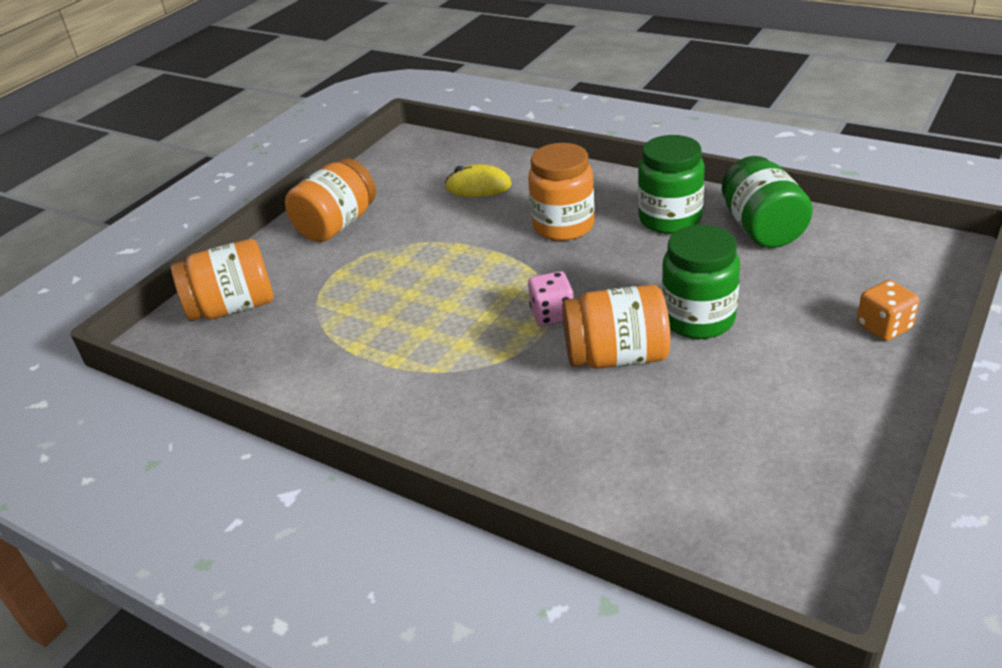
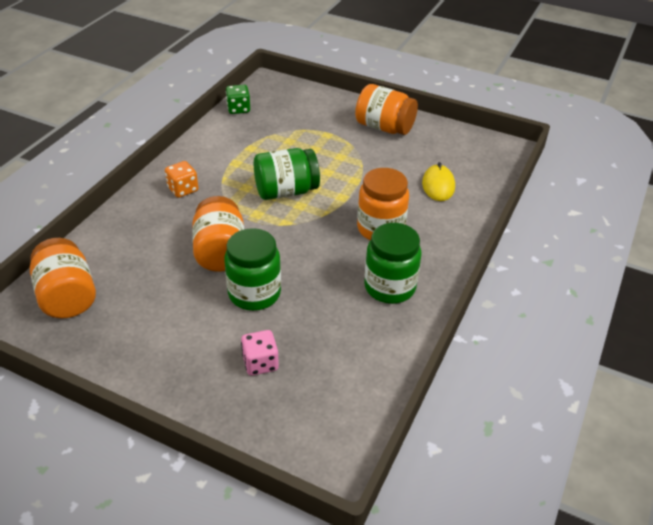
camera: 80 degrees right, 5 degrees up
(231, 370) = (238, 109): none -> green dice
(233, 307) = (295, 101): orange jar -> orange jar (67, 296)
(552, 314) = (271, 224): pink dice -> pink dice (260, 363)
(762, 228) = (374, 342): green jar -> green jar (286, 191)
(884, 327) = (228, 398): orange dice -> orange dice (183, 189)

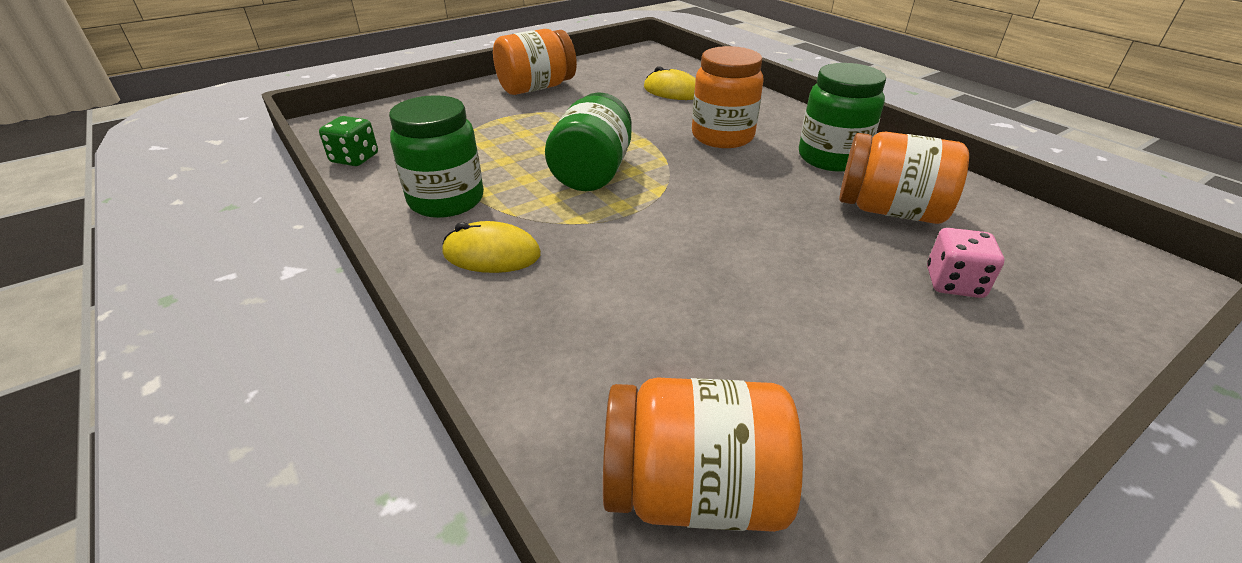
camera: 60 degrees left, 5 degrees down
(183, 189) = (491, 254): orange dice -> yellow mouse
(220, 252) = (685, 257): orange jar -> orange jar (890, 211)
(254, 293) = (799, 251): green jar -> green jar (446, 200)

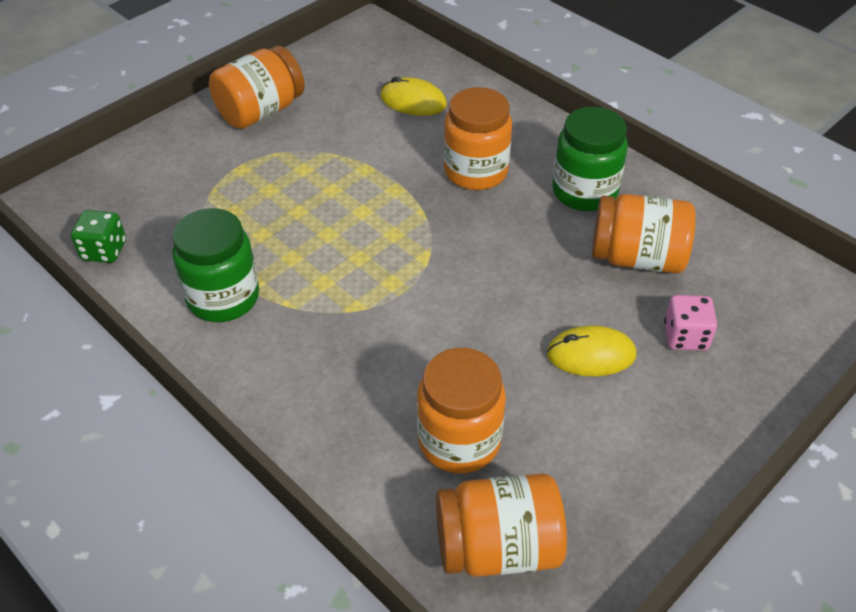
camera: 10 degrees left, 10 degrees up
(491, 254) = (289, 358): yellow mouse -> yellow mouse (591, 355)
(592, 172) = (355, 241): green jar -> none
(663, 354) = (459, 441): none -> orange jar

